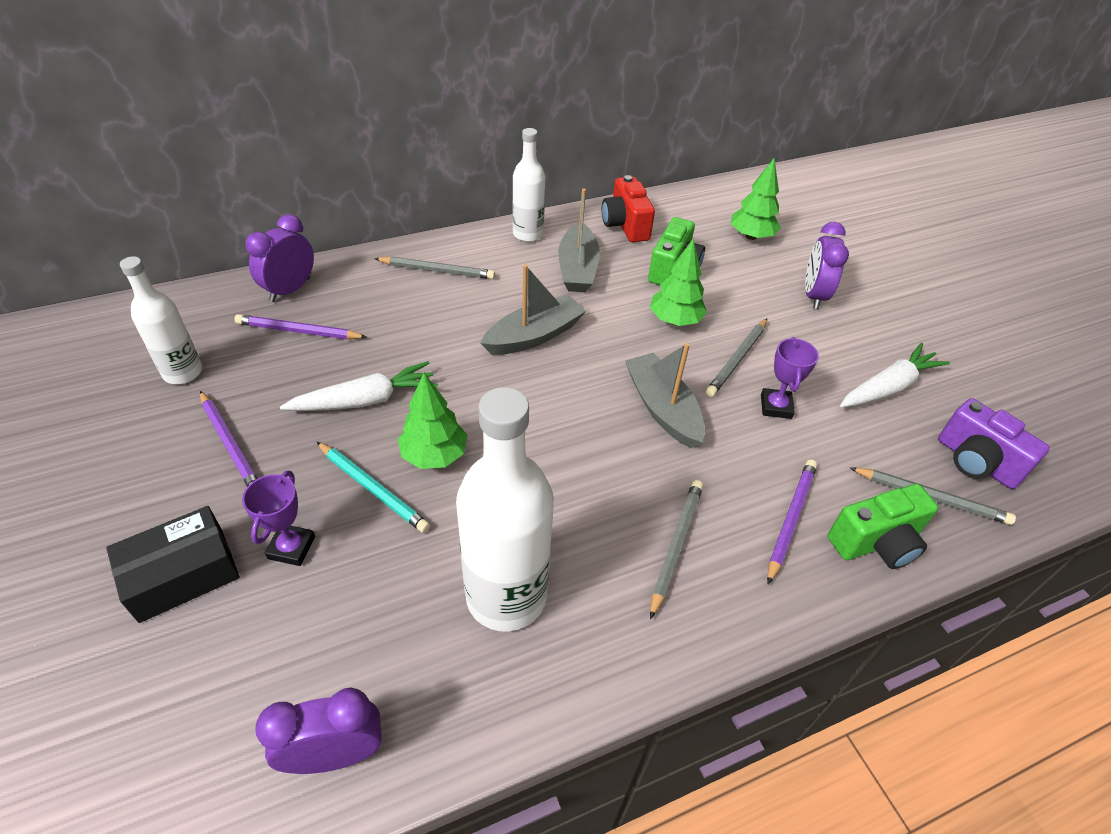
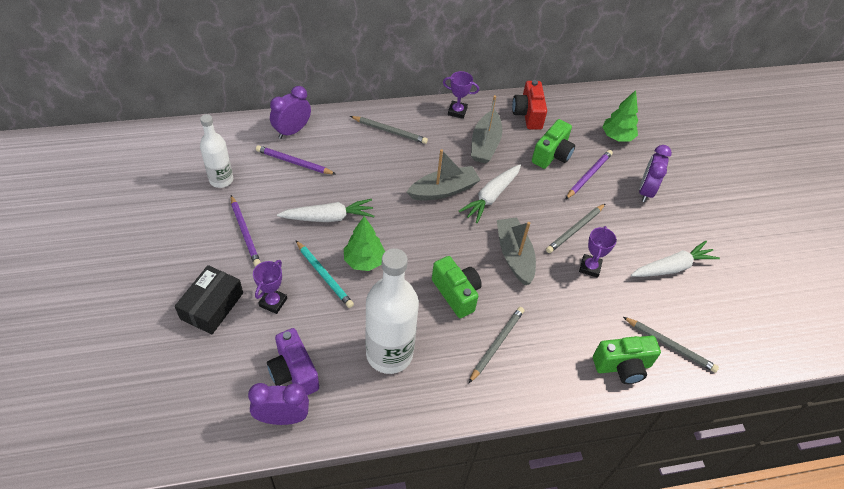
camera: 10 degrees right, 5 degrees up
(182, 574) = (212, 306): black box -> black box turned 45 degrees counterclockwise
(528, 234) = (457, 111): white bottle -> purple trophy
(591, 479) = (456, 293): none -> green camera
(605, 334) = (491, 197): none -> white carrot
(675, 320) = (541, 194): green tree -> none
(790, 519) = (573, 342): purple pencil -> purple pencil (588, 175)
(976, 462) = (711, 328): purple camera -> purple camera (294, 372)

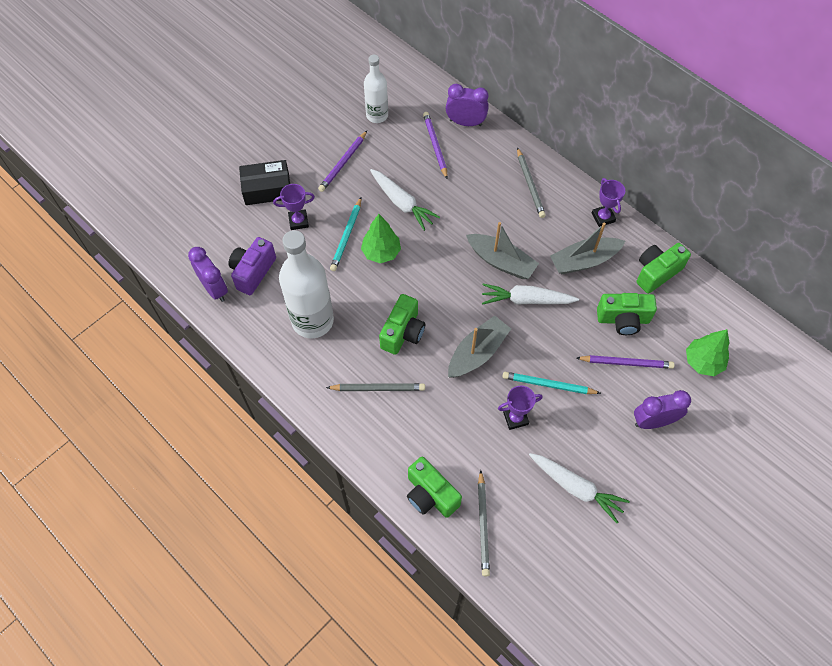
camera: 60 degrees right, 10 degrees up
(528, 114) = (656, 273): red camera -> green camera
(575, 230) = (548, 385): grey pencil -> turquoise pencil

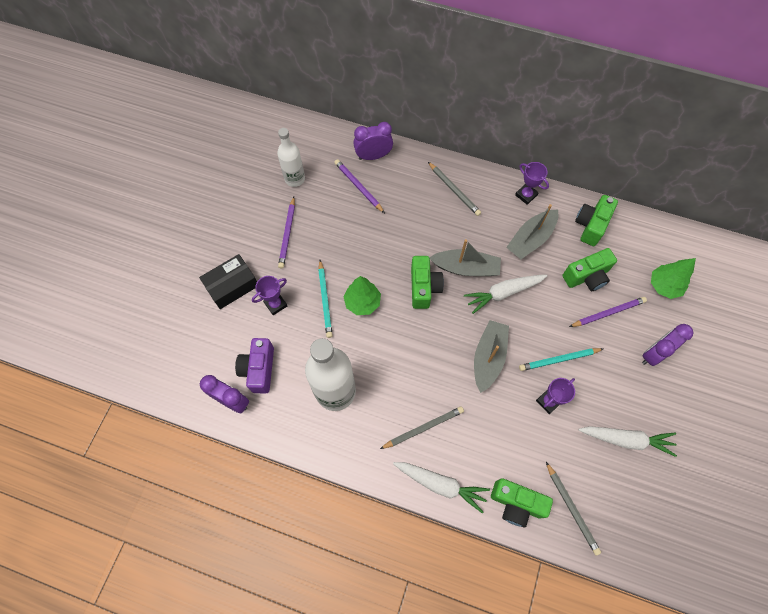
camera: 25 degrees left, 5 degrees up
(402, 203) = (357, 250): white carrot -> white carrot (440, 484)
(403, 333) = (418, 367): green camera -> green camera (424, 287)

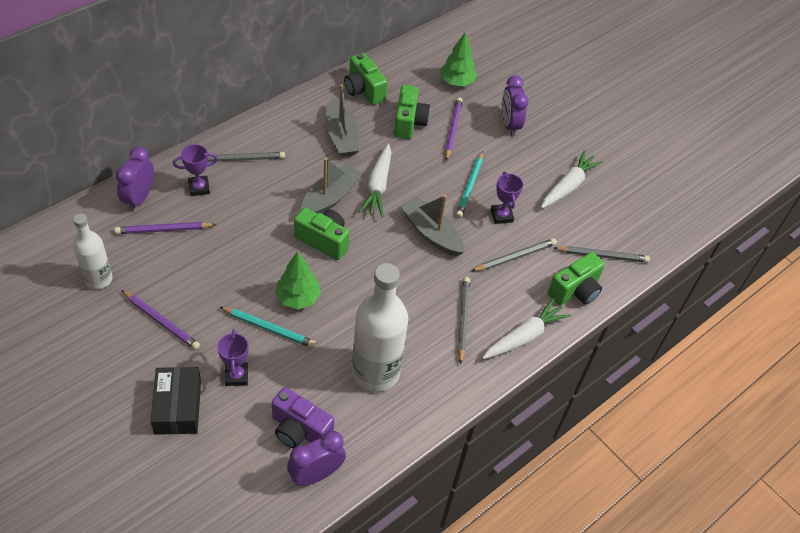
camera: 65 degrees left, 15 degrees down
(514, 435) = (515, 257): none -> grey pencil
(526, 195) = (294, 113): purple trophy -> purple trophy (199, 188)

